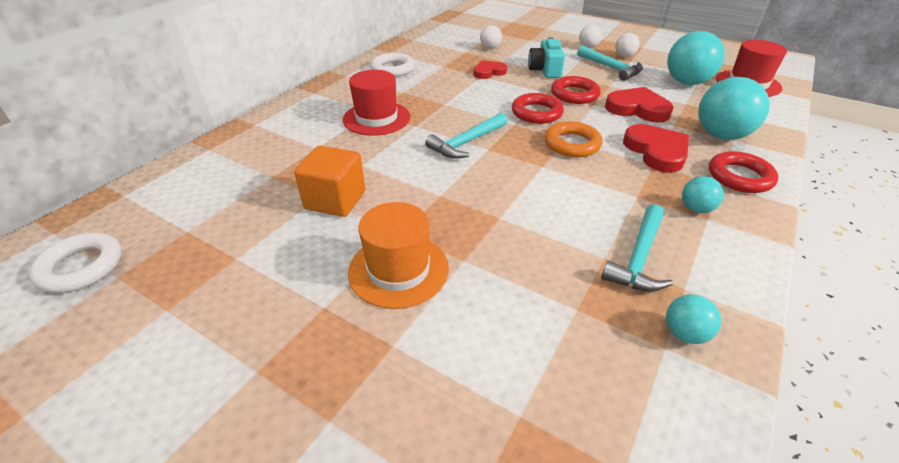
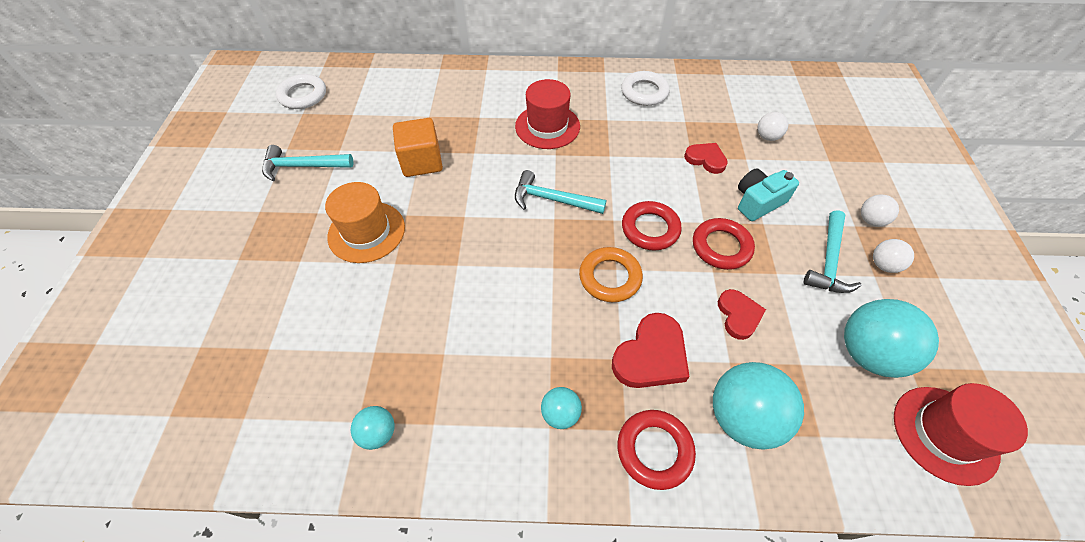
camera: 60 degrees right, 15 degrees up
(637, 109) = (738, 315): red heart -> red heart, size x0.64
(638, 258) = (456, 380): turquoise hammer -> turquoise hammer (302, 166)

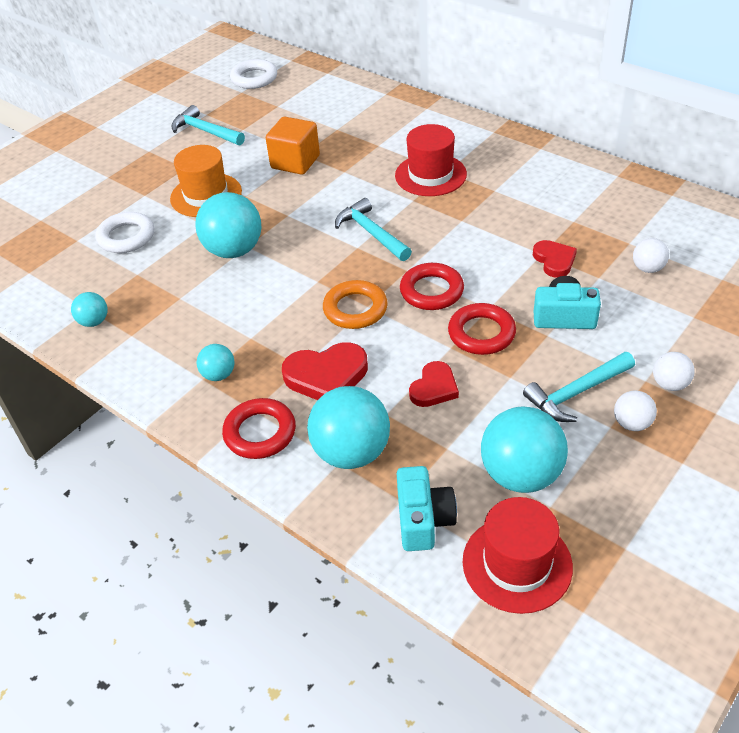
camera: 40 degrees right, 10 degrees down
(449, 276) = (234, 250): none -> turquoise ball
(644, 92) = (560, 181): white ring -> white ring (126, 237)
(853, 443) = (423, 520): none -> turquoise camera

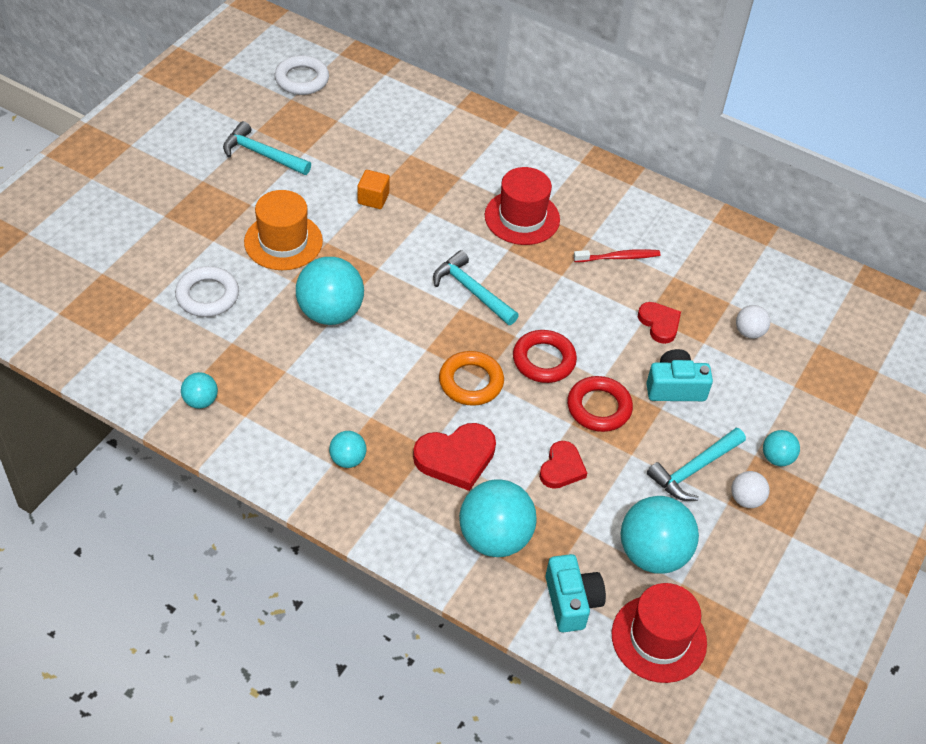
camera: 15 degrees left, 5 degrees up
(260, 432) = (403, 521): red ring -> none
(295, 162) = (373, 198): orange cube -> orange cube, size x0.62
(520, 206) = (618, 257): none -> red toothbrush
(669, 384) = (776, 458): white ball -> turquoise ball

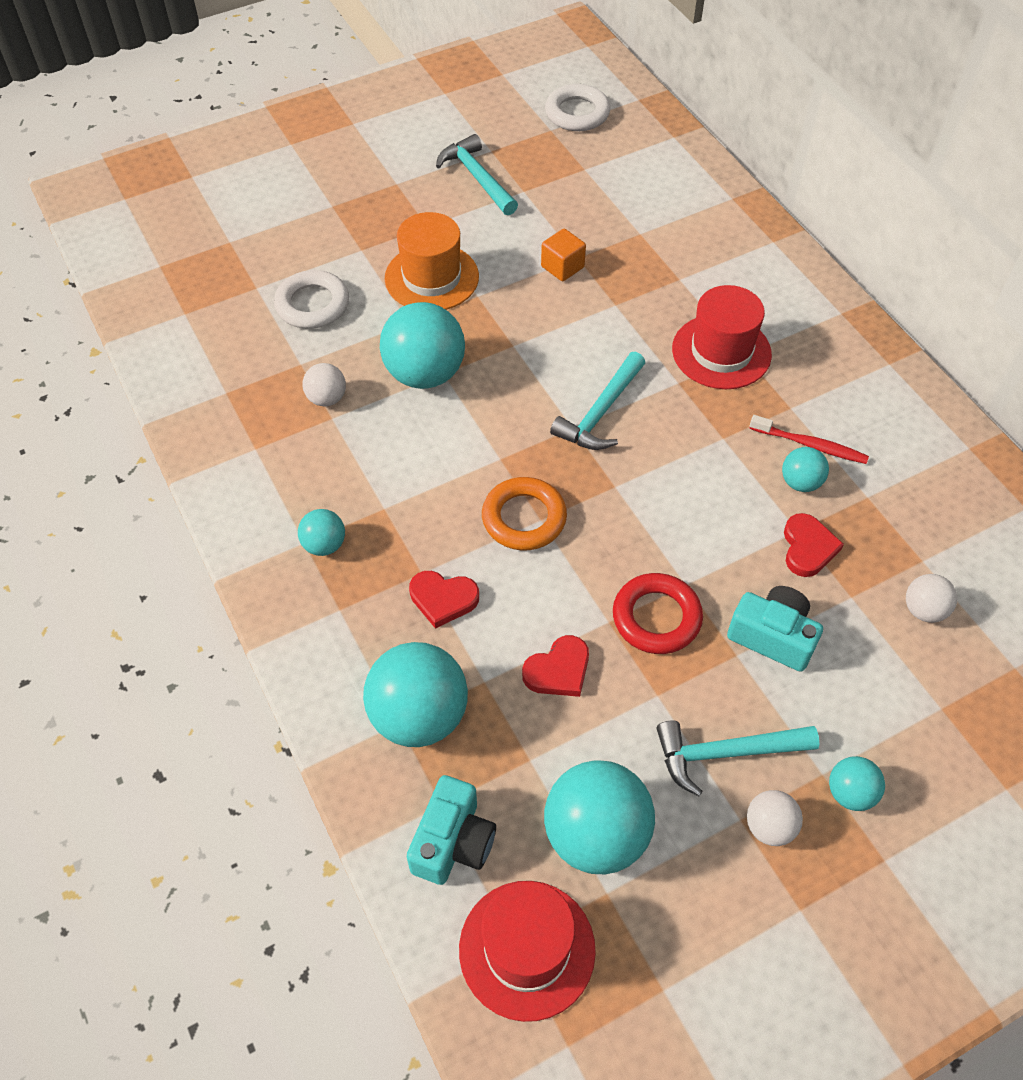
camera: 35 degrees right, 5 degrees up
(201, 401) = (224, 413): turquoise ball -> turquoise ball (800, 482)
(271, 359) = (327, 398): none -> white ball
(456, 458) = (443, 599): red heart -> red heart, size x0.64
(471, 291) = (600, 413): turquoise hammer -> turquoise hammer turned 135 degrees counterclockwise
(544, 360) = (629, 530): red ring -> none

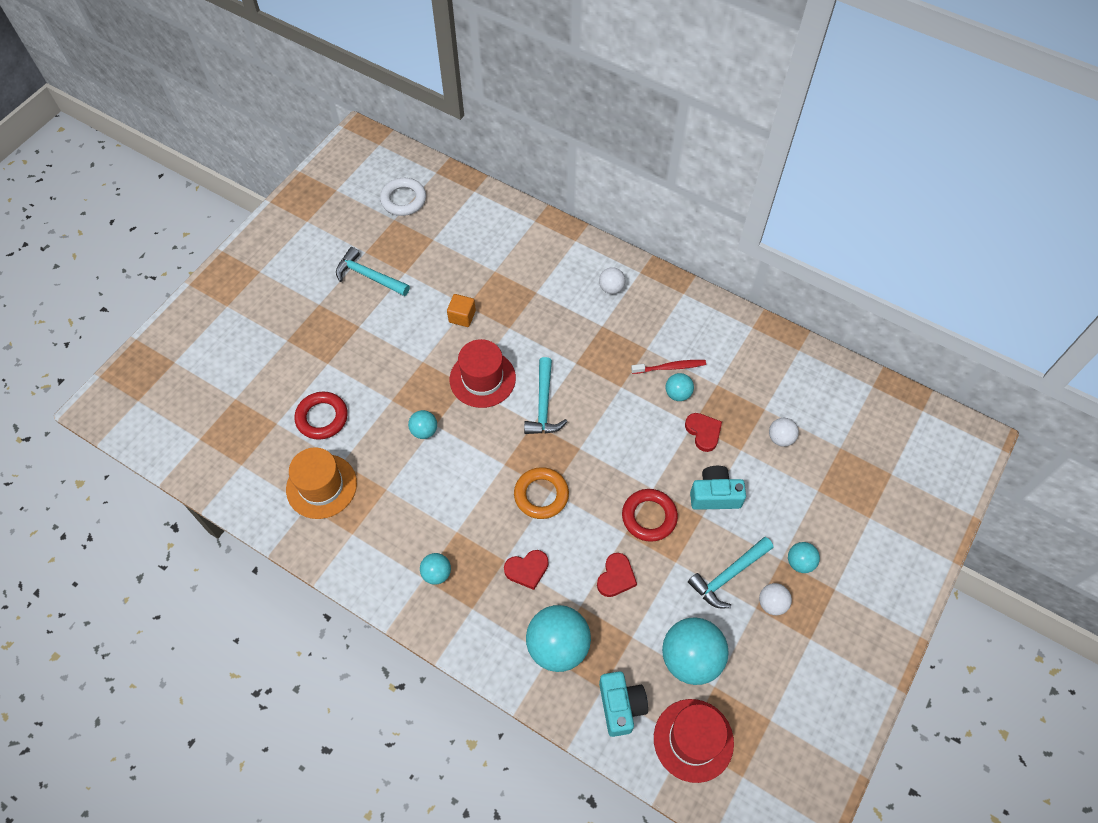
camera: 30 degrees left, 5 degrees up
(312, 305) = (322, 418): white ring -> red ring
(327, 398) = (374, 478): white ball -> white ball (611, 288)
(425, 374) = (424, 431): turquoise ball -> turquoise ball, size x0.50
(431, 277) = (386, 362): orange hat -> orange hat (321, 486)
(721, 352) = (588, 330): red hat -> red hat (482, 379)

